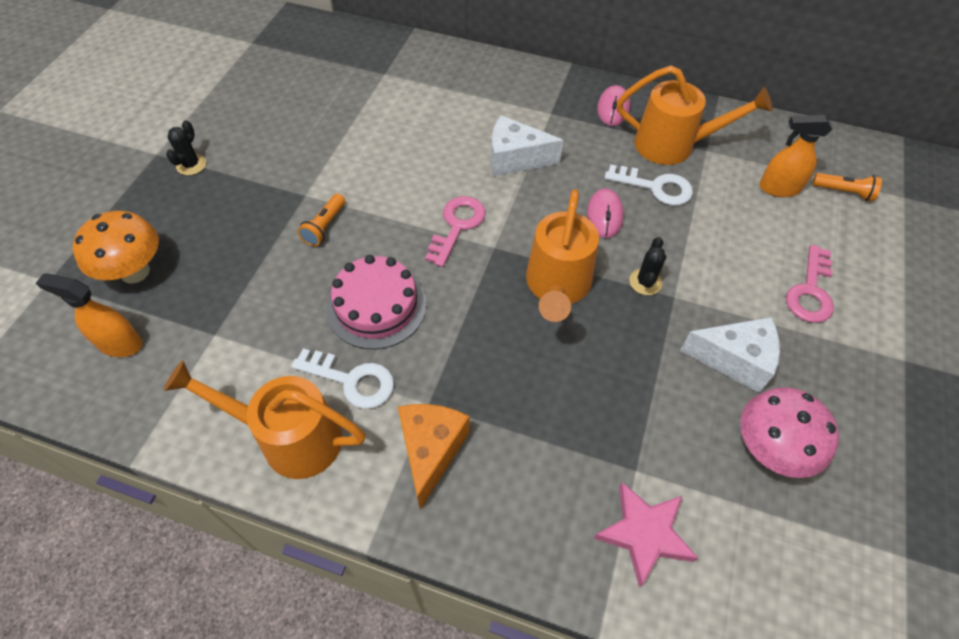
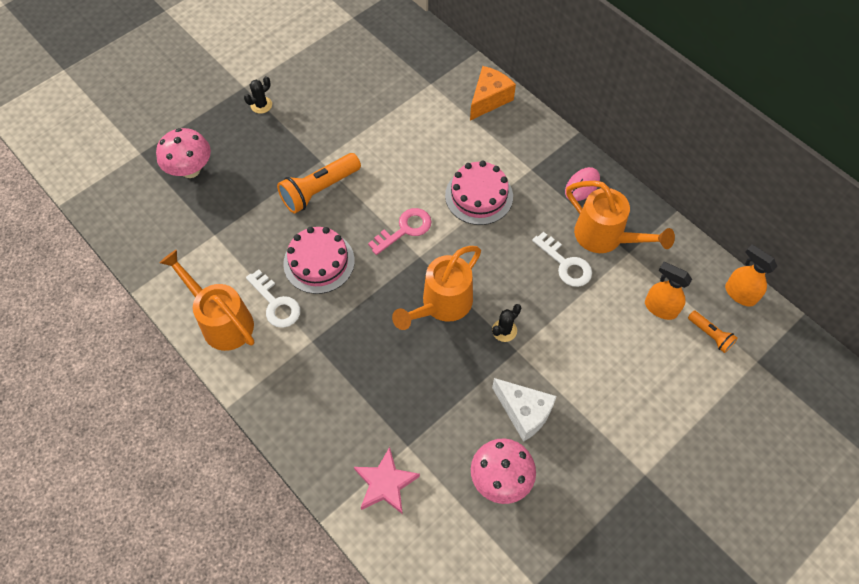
camera: 30 degrees right, 5 degrees up
(119, 343) = (160, 214): orange spray bottle -> orange spray bottle (739, 294)
(135, 272) = (190, 170): orange mushroom -> pink mushroom
(324, 226) = (319, 190): orange flashlight -> orange flashlight, size x1.86
(430, 451) = (295, 370): orange cheese -> orange cheese (489, 99)
(515, 159) = (479, 196): white cheese -> pink cake
(604, 215) = (512, 268): pink mouse -> none
(810, 291) = (618, 394): pink key -> none

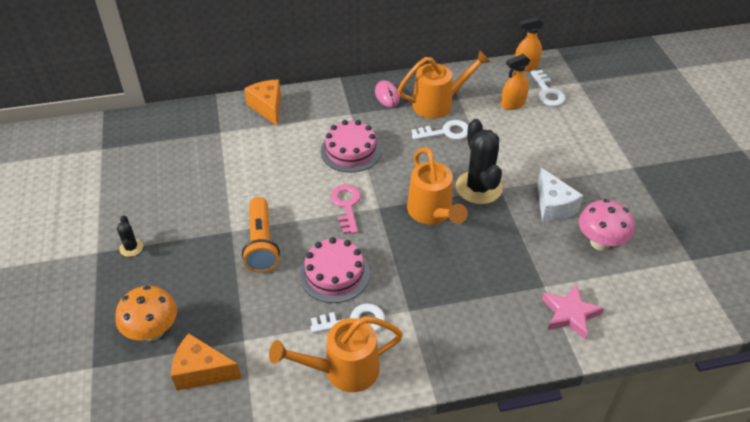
camera: 60 degrees left, 15 degrees down
(171, 223) = (202, 371): none -> orange cheese
(190, 170) = (153, 331): pink mushroom -> orange mushroom
(504, 330) = (478, 187): black cactus -> black cactus, size x2.15
(524, 412) = (553, 206): white cheese -> white cheese turned 90 degrees clockwise
(710, 335) = (547, 92): orange flashlight -> white key

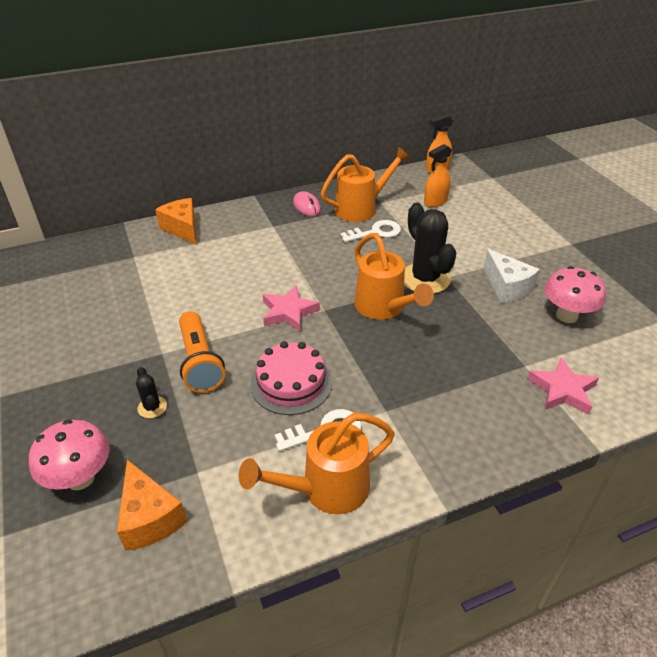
camera: 10 degrees left, 5 degrees down
(131, 248) = (43, 386): black cactus -> black cactus (152, 407)
(153, 331) = (80, 478): orange mushroom -> pink mushroom
(202, 371) = (150, 518): orange cheese -> orange cheese turned 120 degrees counterclockwise
(346, 206) = (288, 312): pink key -> pink star
(351, 151) = (281, 259): pink cake -> none
(547, 92) = (465, 188): white key -> none

